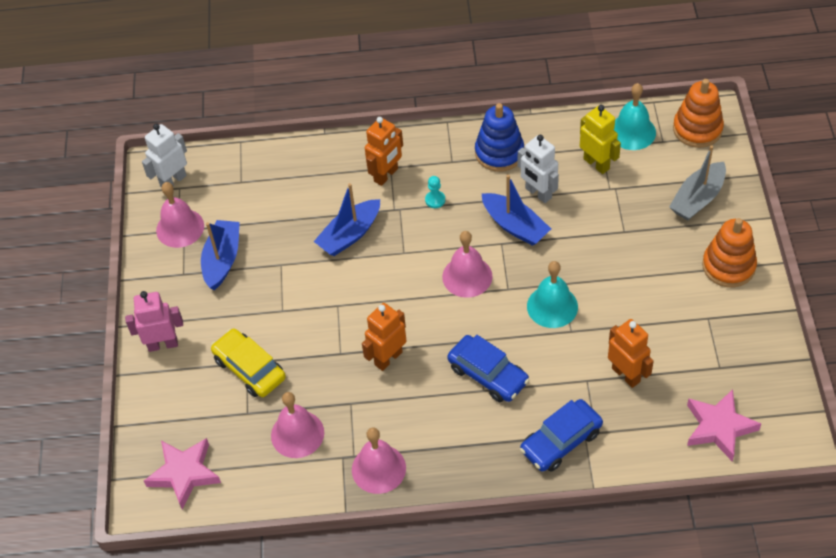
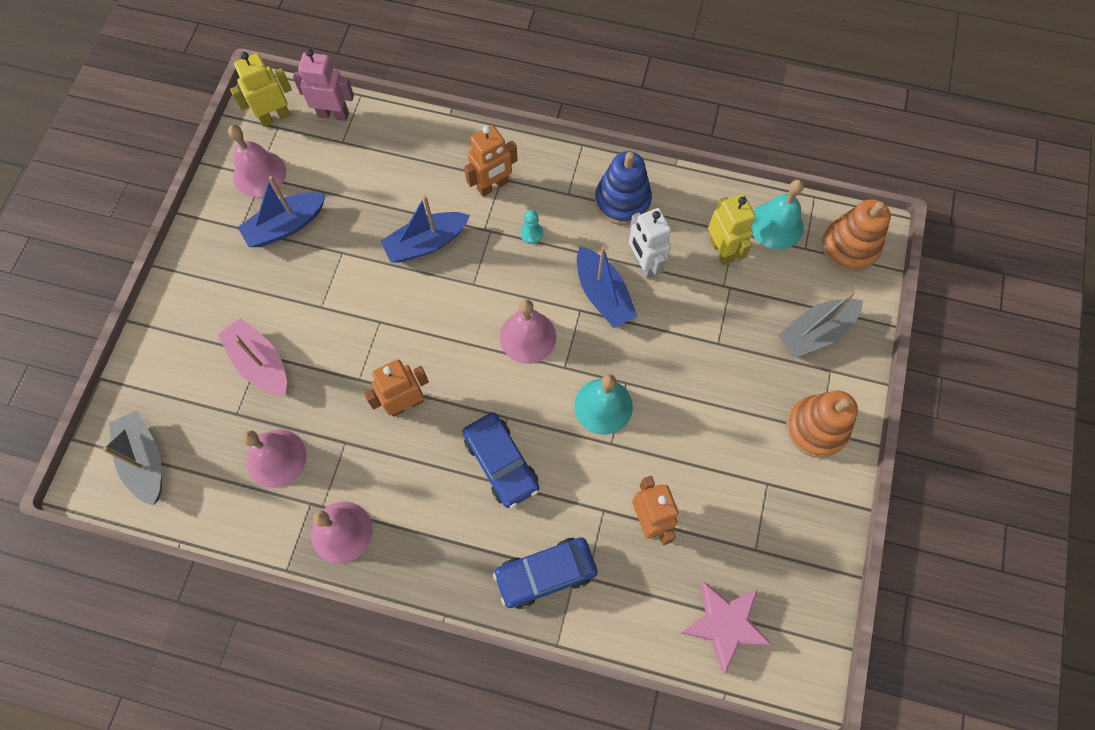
camera: 15 degrees right, 15 degrees up
(163, 344) = (186, 302): pink robot -> pink robot (333, 114)
(173, 181) = (275, 117): white robot -> yellow robot
(184, 473) = (145, 460): pink star -> grey boat
(222, 260) = (286, 226): blue boat -> blue boat turned 150 degrees counterclockwise
(249, 369) = (260, 363): yellow car -> pink boat

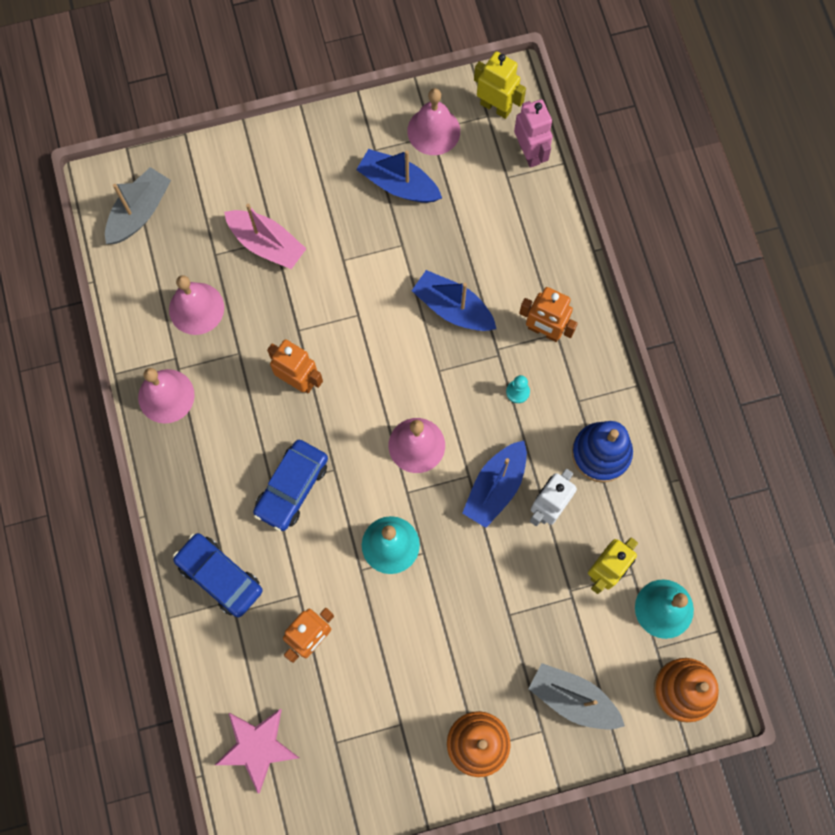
camera: 60 degrees right, 5 degrees up
(260, 363) = (266, 244): pink boat -> pink boat turned 105 degrees clockwise

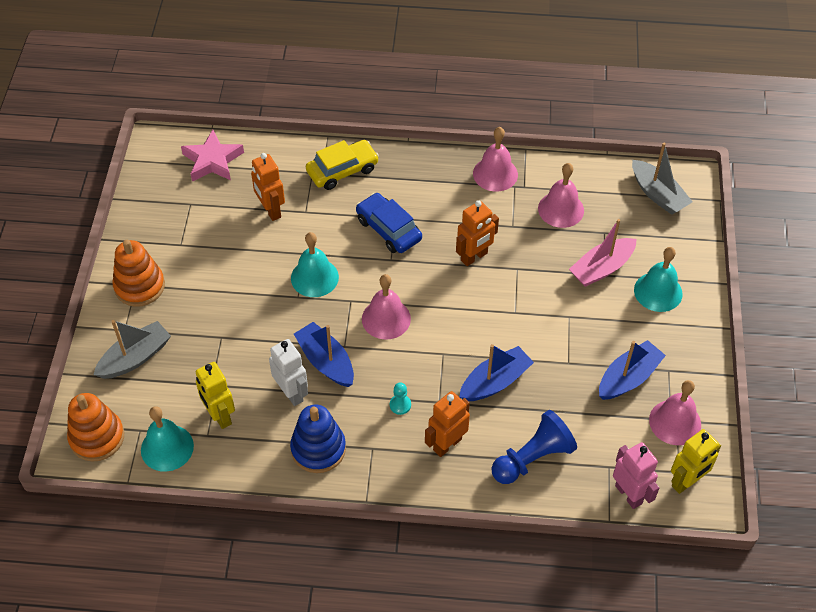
camera: 110 degrees right, 20 degrees down
(220, 576) = (342, 170): blue car -> yellow car
(278, 181) = (658, 292): none -> turquoise bell
(526, 247) = (533, 458): none -> blue pawn
(529, 153) = (629, 494): pink robot -> pink robot turned 120 degrees counterclockwise

